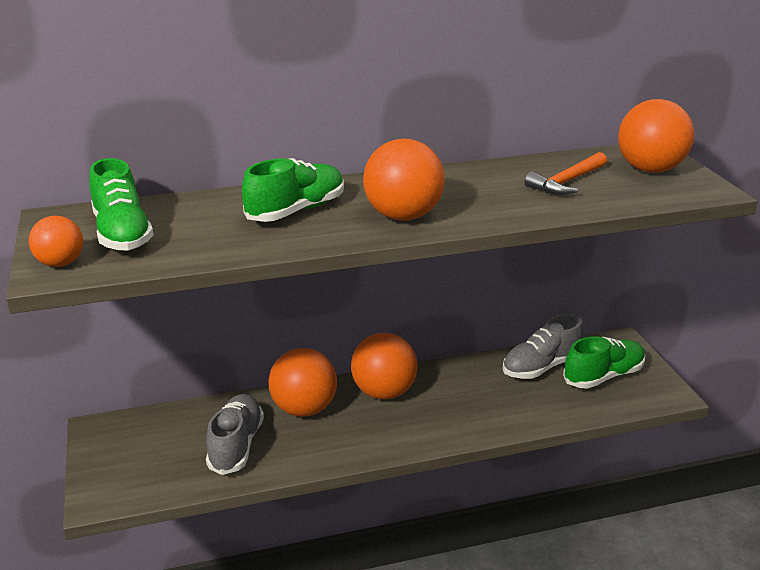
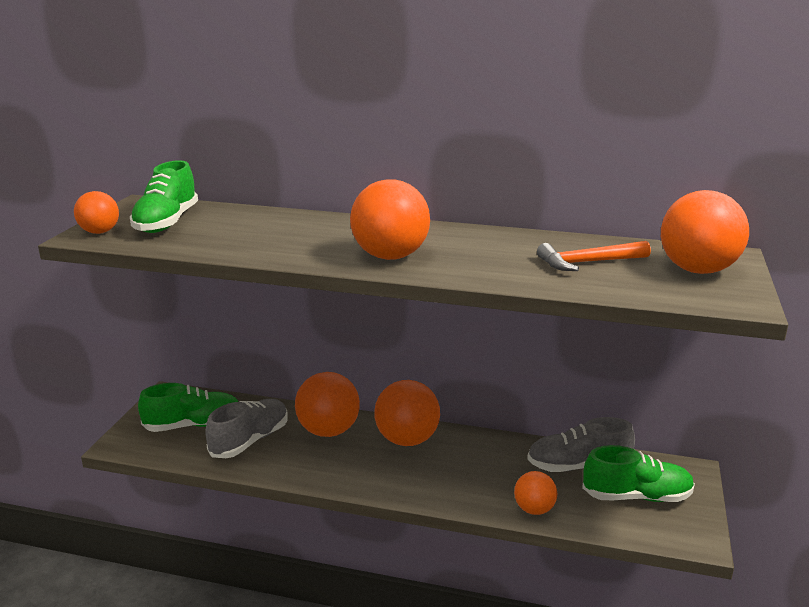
camera: 30 degrees right, 5 degrees down
(296, 211) = (311, 234): green shoe -> green shoe (193, 425)
(541, 415) = (534, 509): none -> orange ball

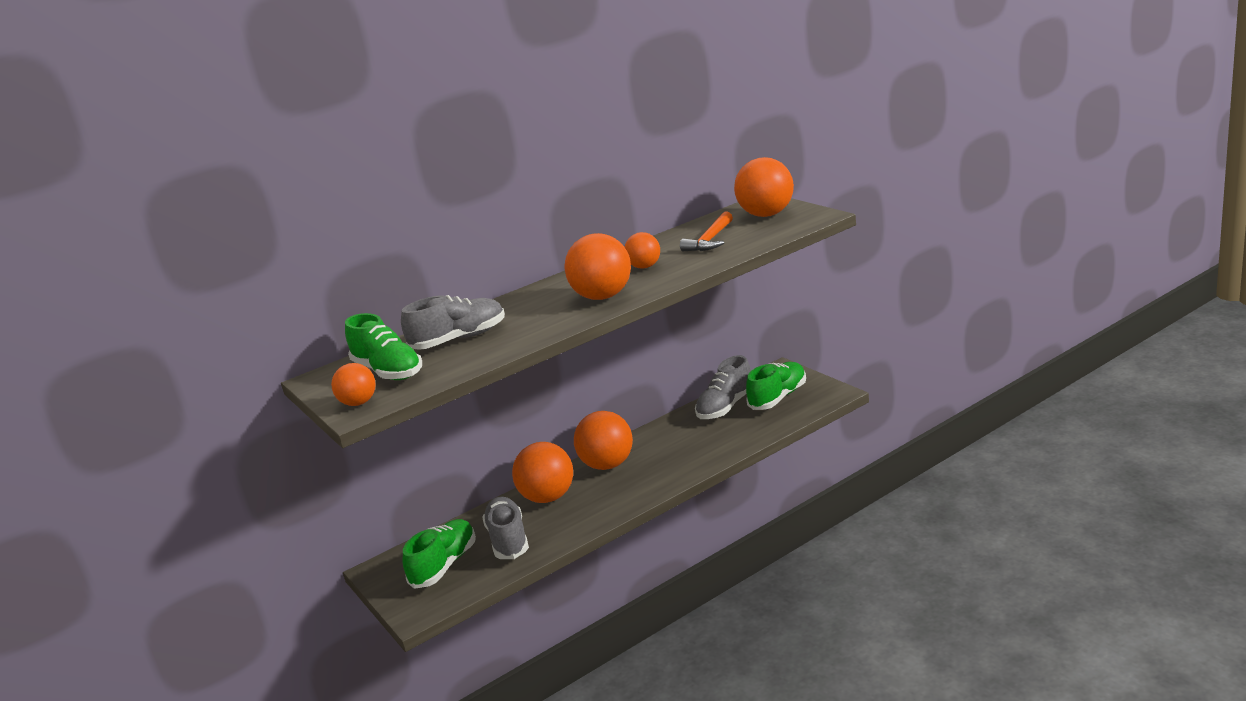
camera: 45 degrees left, 0 degrees up
(247, 227) = (459, 339): none -> grey shoe
(534, 509) = (744, 439): orange ball -> orange ball (644, 267)

